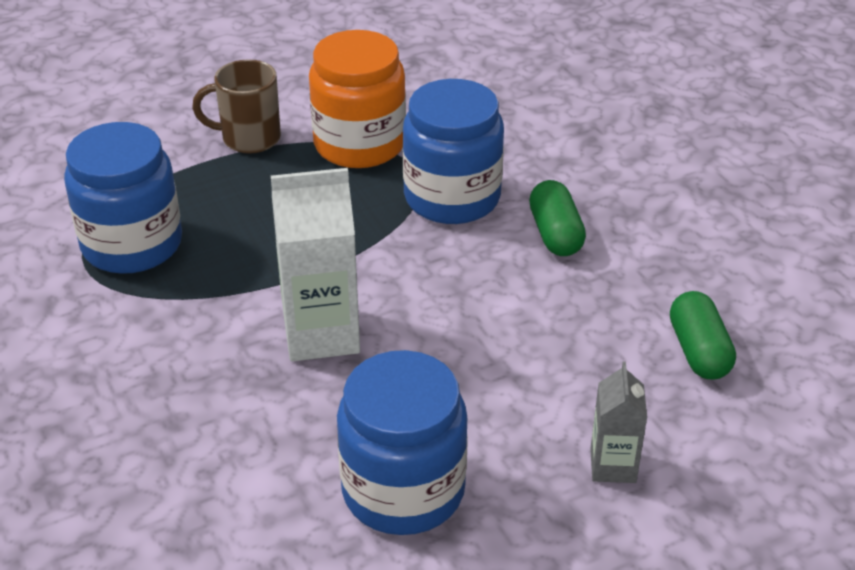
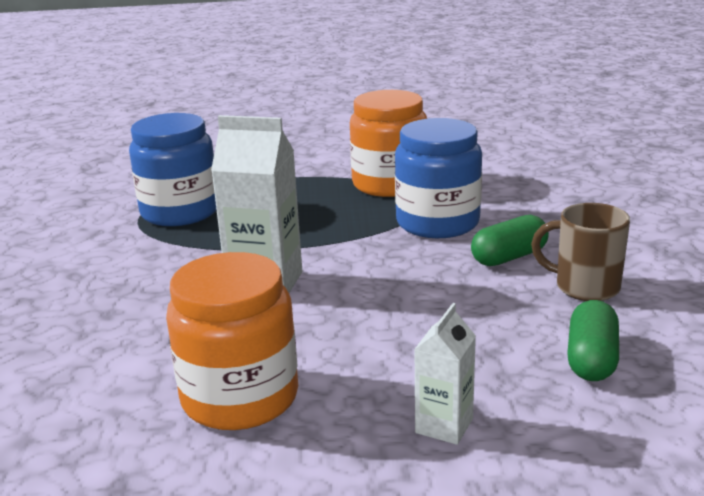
camera: 25 degrees right, 15 degrees down
(249, 138) = (311, 171): brown mug -> brown mug (584, 287)
(403, 490) = (240, 397): blue jar -> orange jar
(555, 234) = (509, 257): green capsule -> green capsule turned 45 degrees clockwise
(613, 465) = (444, 426): grey carton -> white carton

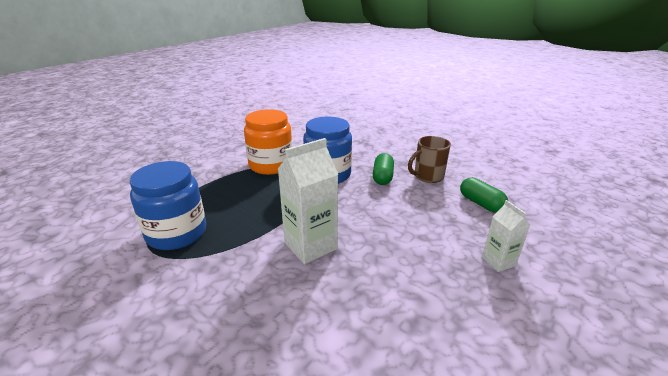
camera: 50 degrees left, 5 degrees up
(240, 397) = (416, 311): orange jar -> none

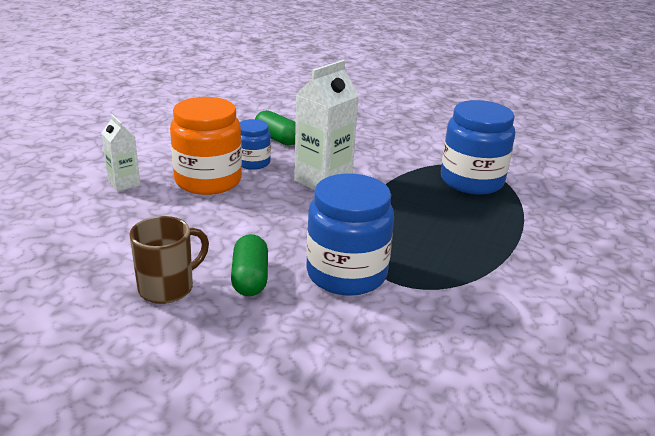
camera: 165 degrees right, 0 degrees up
(271, 165) = (458, 283): orange jar -> orange jar (208, 180)
(374, 280) = (253, 162): none -> blue jar
(481, 203) = (100, 245): green capsule -> green capsule (277, 139)

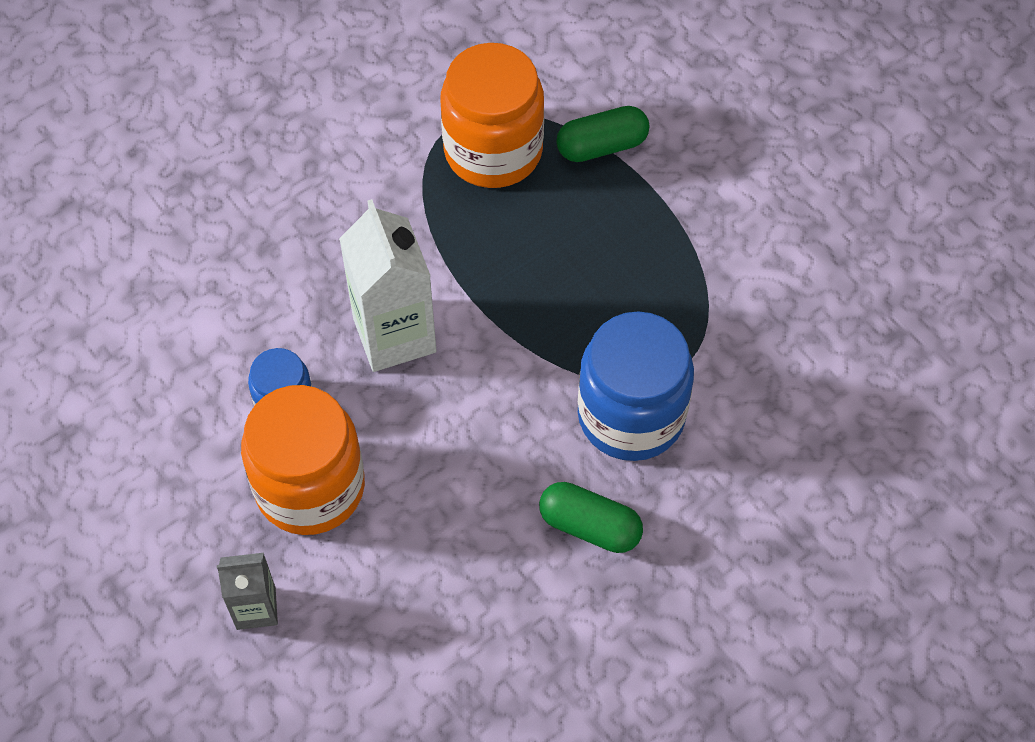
camera: 60 degrees left, 30 degrees up
(124, 183) = (256, 608): white carton -> grey carton
(168, 287) = (565, 626): brown mug -> none
(277, 139) = (221, 336): green capsule -> green capsule (602, 146)
(471, 181) = (493, 151): blue jar -> orange jar

